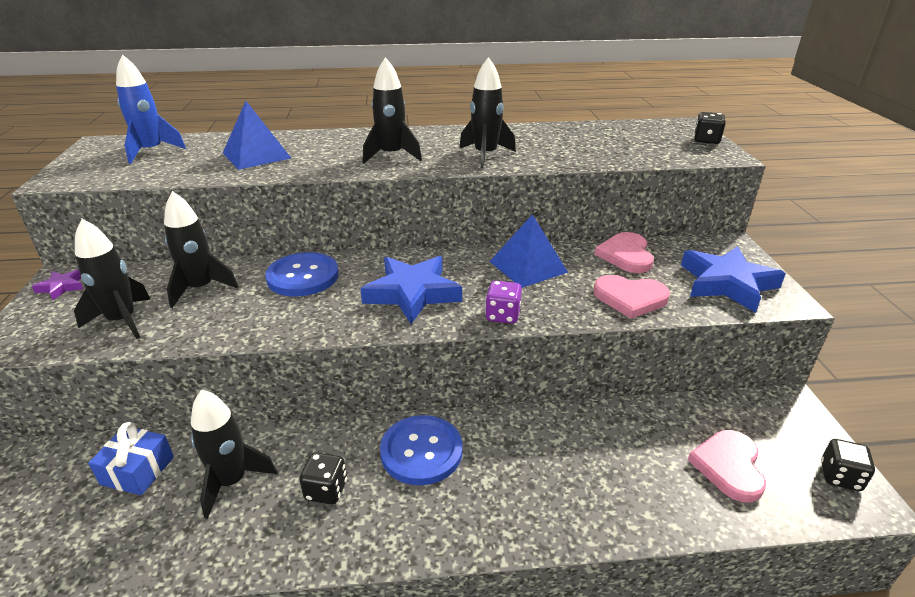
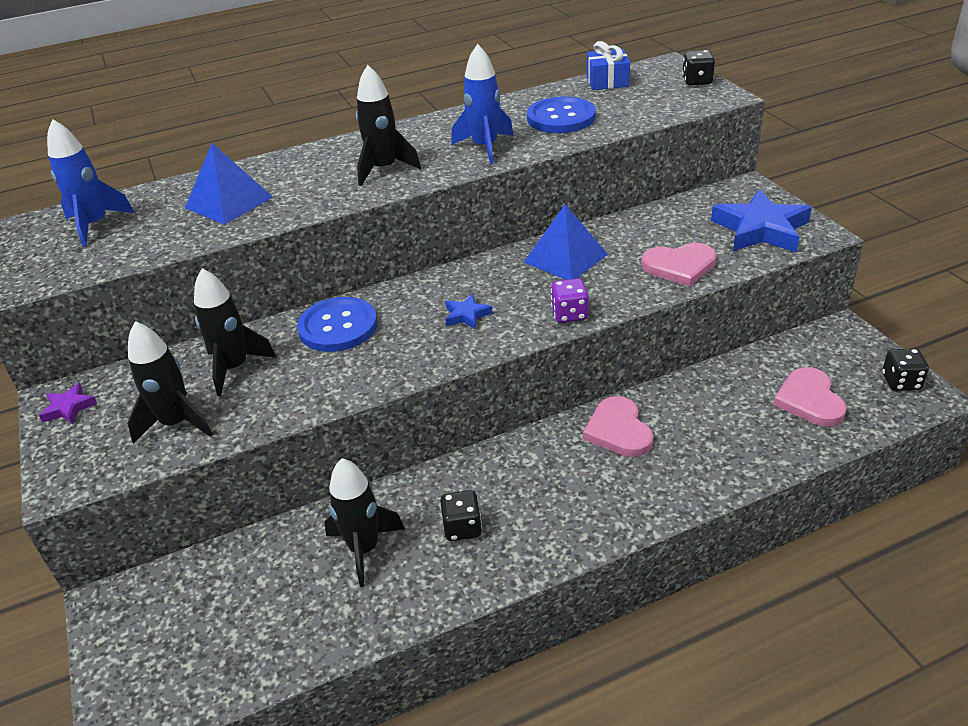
camera: 15 degrees left, 5 degrees up
(137, 470) = (258, 569): blue gift -> blue gift (607, 81)
(412, 293) = (467, 315): blue star -> blue star, size x0.47
(421, 451) = (532, 468): blue button -> blue button (561, 118)
(485, 155) = (485, 147): black rocket -> blue rocket
(626, 255) = (654, 222): pink heart -> pink heart (618, 430)

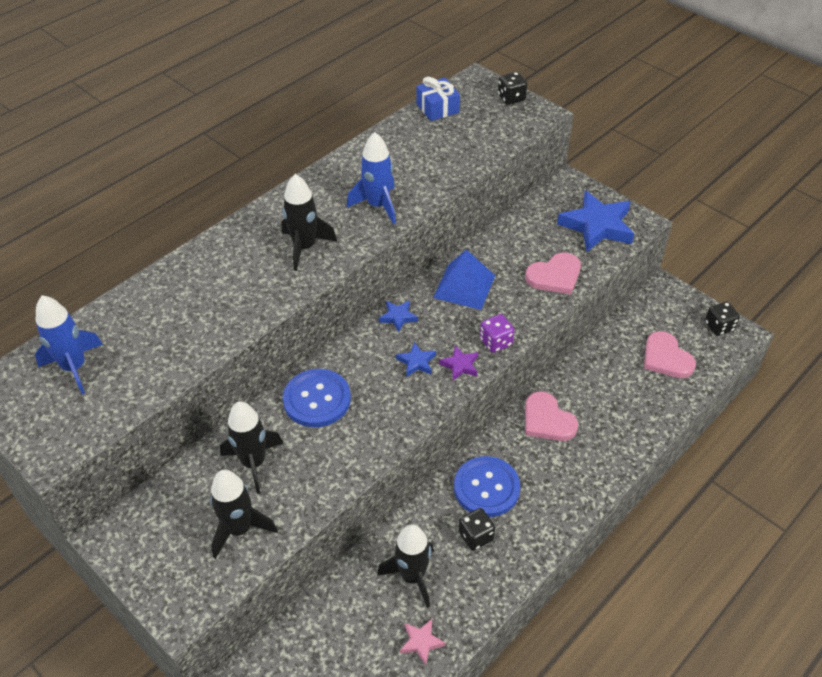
camera: 25 degrees left, 10 degrees up
(69, 408) = (131, 542): purple star -> purple star (460, 365)
(228, 202) = (187, 313): blue pyramid -> none
(330, 621) = (421, 642): none -> pink star
(474, 272) = (398, 317): none -> blue star
(561, 118) = (422, 159): blue button -> blue button (486, 488)

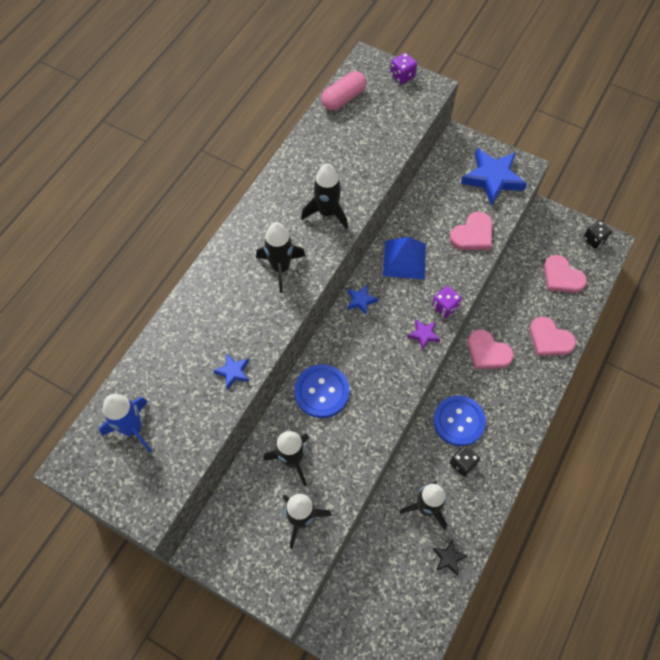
camera: 15 degrees left, 15 degrees up
(378, 206) = (327, 212): blue rocket -> black rocket
(416, 362) = (389, 339): blue star -> blue star (233, 372)
(421, 642) = (448, 558): pink star -> black star
(437, 108) = (343, 98): blue gift -> pink capsule
(511, 98) = (402, 76): black dice -> purple dice
(630, 421) = (549, 339): none -> pink heart

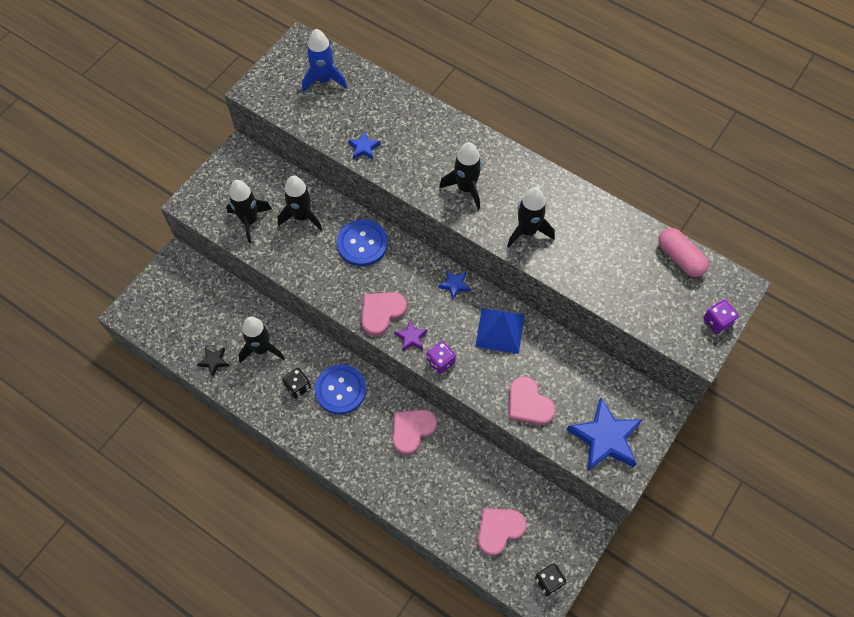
camera: 95 degrees right, 0 degrees up
(549, 339) = (421, 498): pink heart -> pink heart (381, 312)

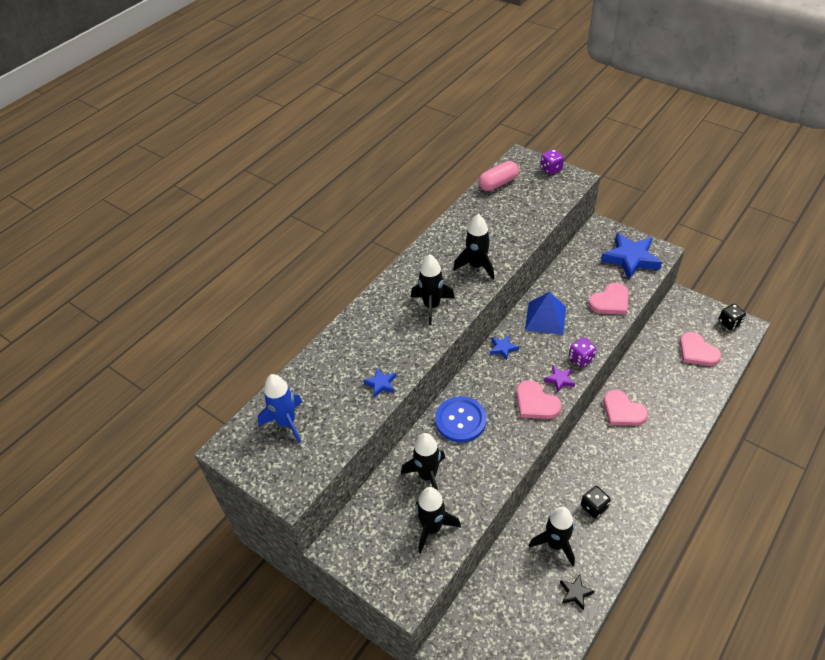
camera: 85 degrees left, 15 degrees down
(340, 390) = (591, 469): blue button -> none

